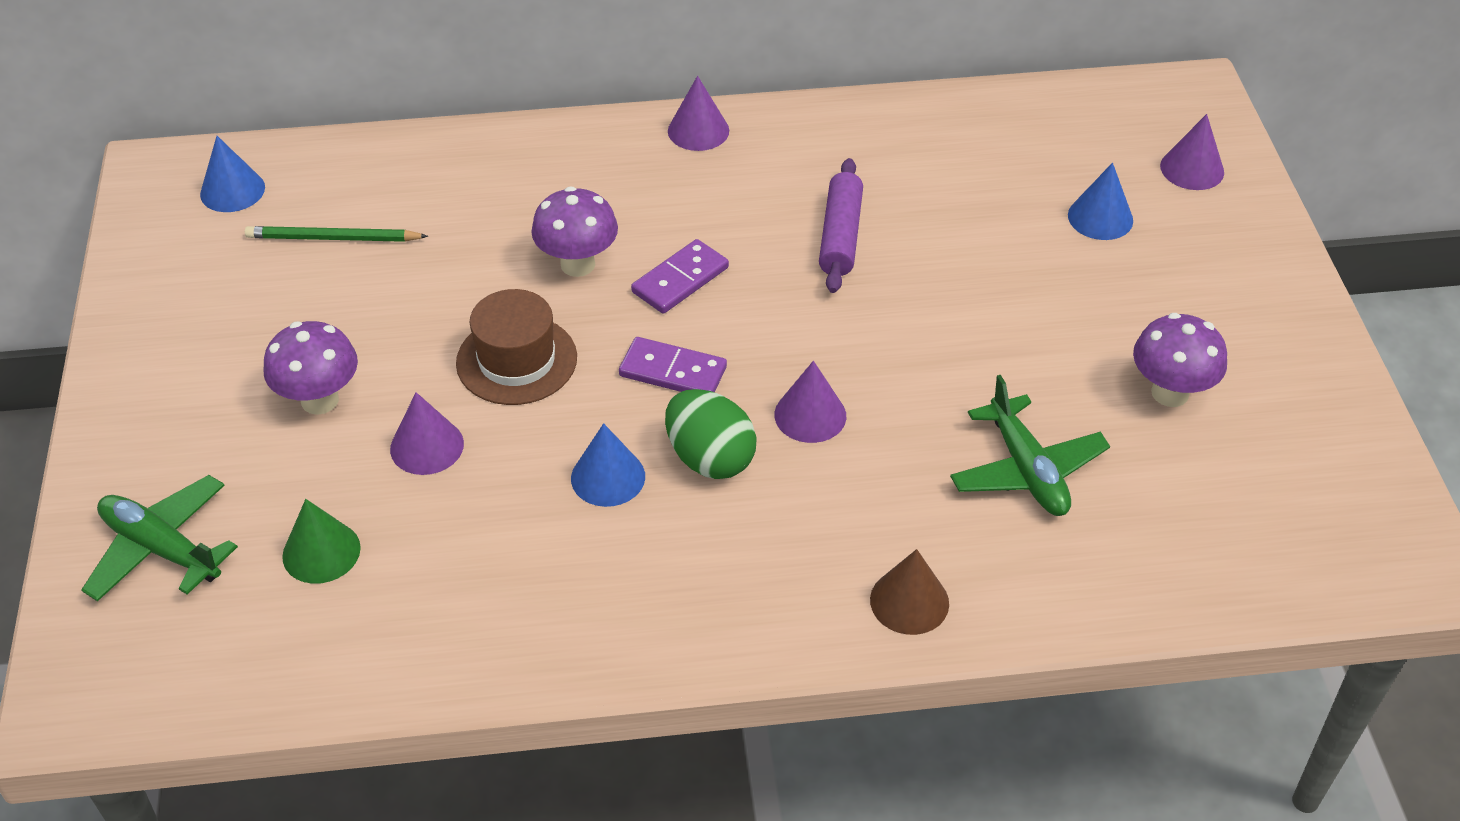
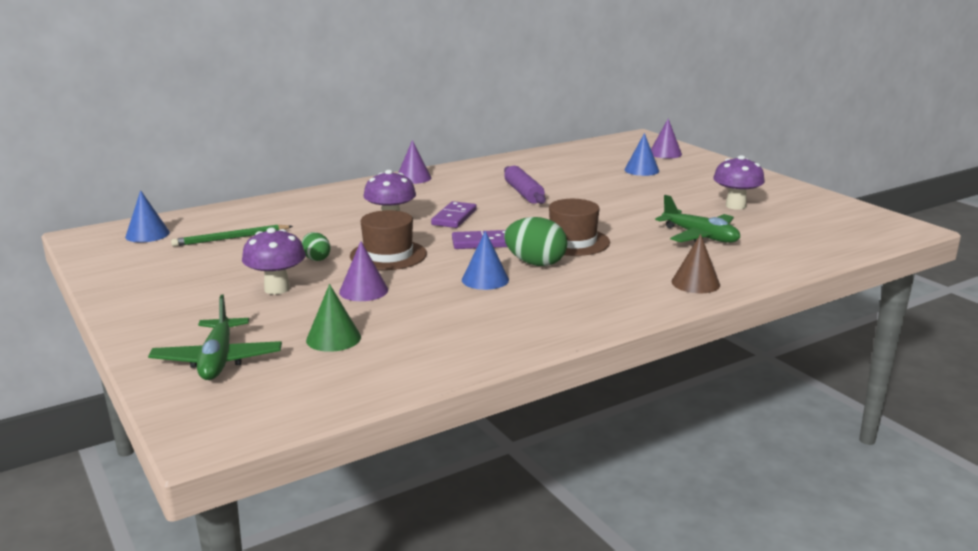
camera: 25 degrees left, 25 degrees down
(161, 548) = (218, 360): green plane -> green plane turned 105 degrees counterclockwise
(414, 336) = (316, 258): none -> green egg
(810, 415) = (572, 242): purple cone -> brown hat

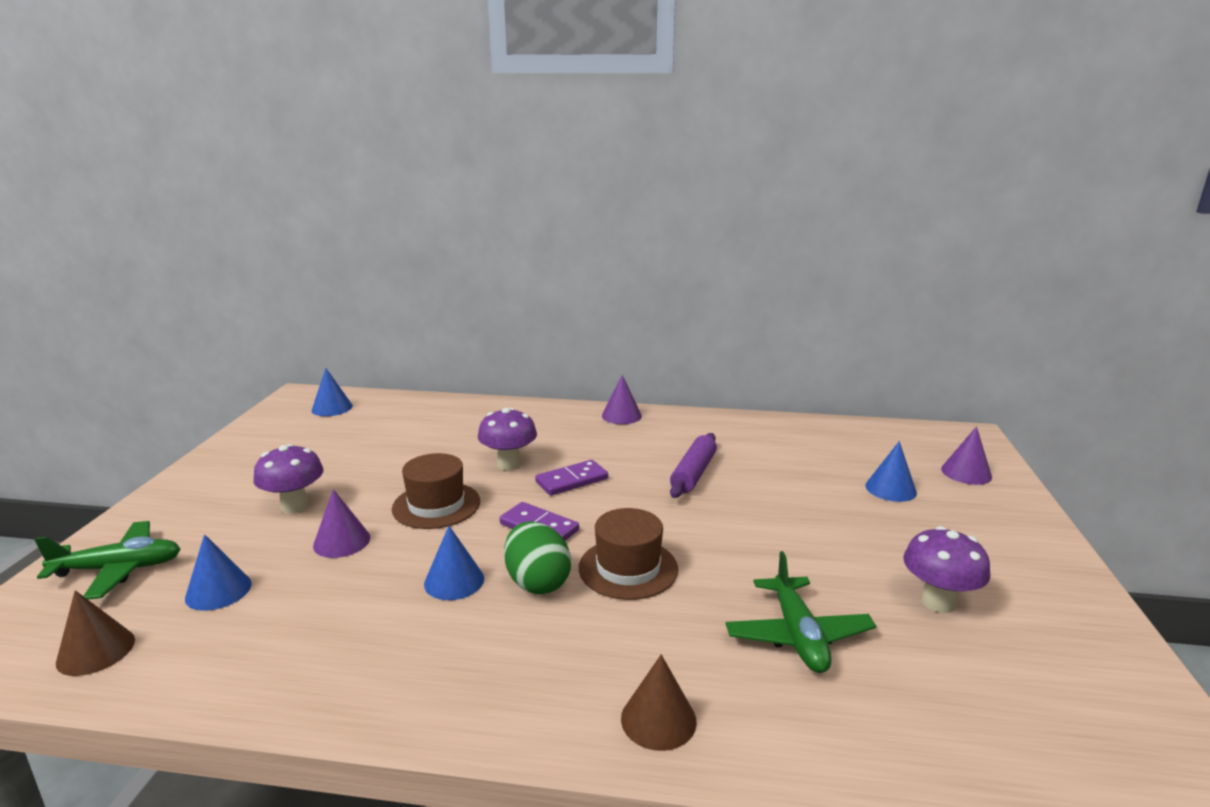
camera: 40 degrees right, 0 degrees up
(218, 360) = (119, 569): green plane -> green plane turned 135 degrees counterclockwise
(231, 238) = (370, 434): green pencil -> none
(316, 258) = (380, 483): green egg -> none
(318, 389) = (96, 651): none -> brown cone
(333, 338) = (218, 590): green cone -> blue cone

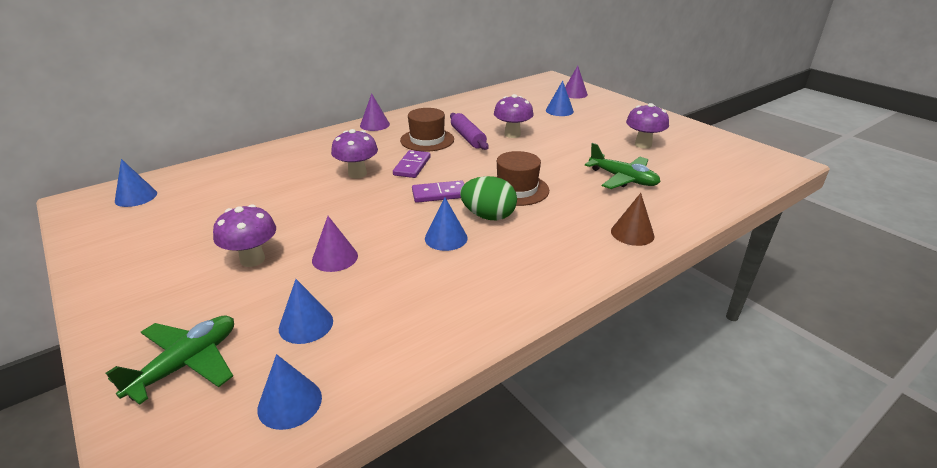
camera: 45 degrees left, 10 degrees up
(96, 651) = (290, 403): brown cone -> blue cone
(436, 505) = (356, 212): brown hat -> brown hat (427, 140)
(757, 494) = (512, 134): none -> purple mushroom

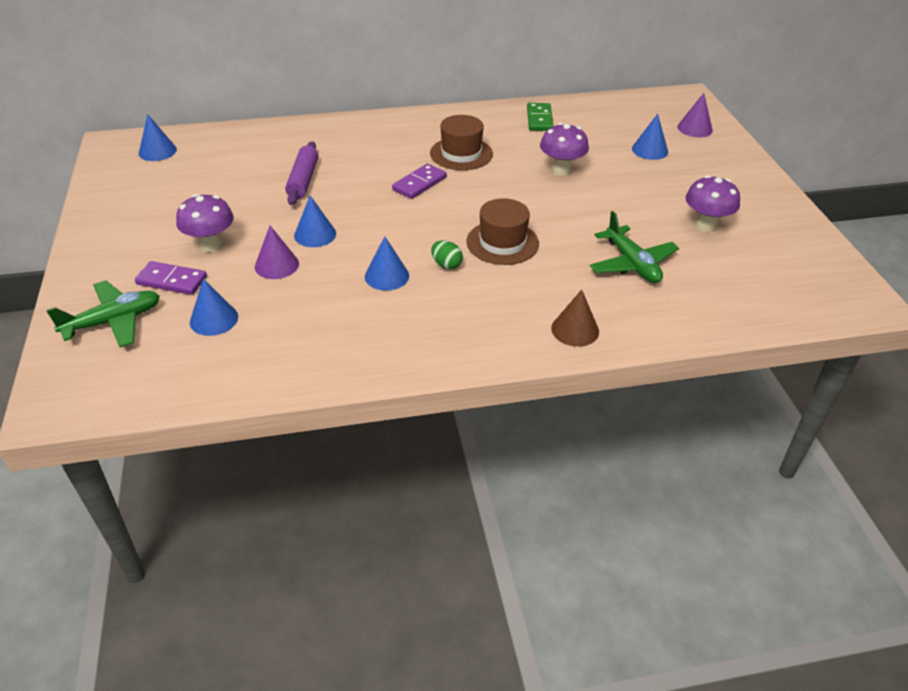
camera: 25 degrees right, 10 degrees up
(290, 403) = (163, 378): blue cone -> blue cone (315, 234)
(357, 174) = (360, 178): purple mushroom -> none
(374, 125) = (422, 119): purple cone -> none
(439, 194) = (420, 225): purple domino -> purple domino (172, 280)
(465, 108) = (539, 119): none -> green domino
(468, 137) = (507, 162): purple rolling pin -> purple rolling pin (303, 180)
(488, 216) = (446, 265): green egg -> green egg, size x0.57

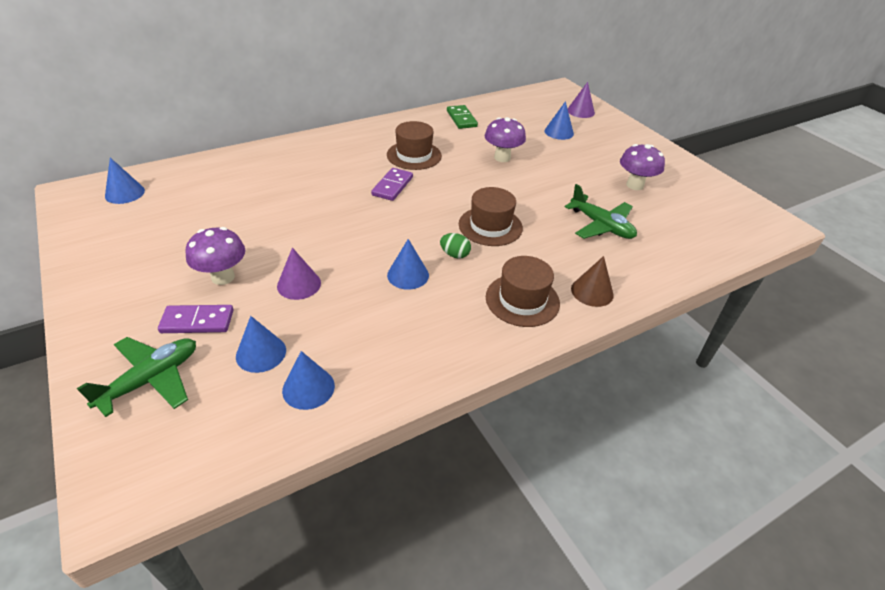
camera: 20 degrees left, 0 degrees up
(303, 180) = (285, 199): purple rolling pin -> none
(315, 234) = (321, 248): blue cone -> blue cone (308, 388)
(492, 323) = (522, 300): none -> brown hat

